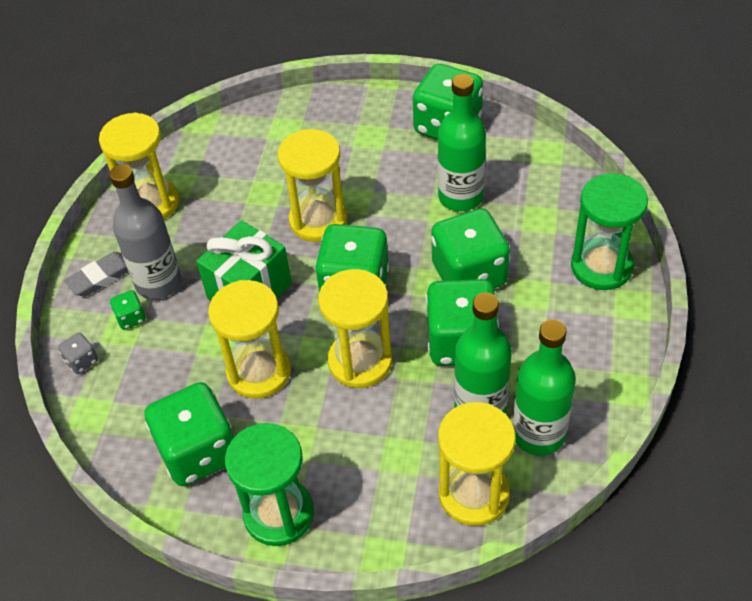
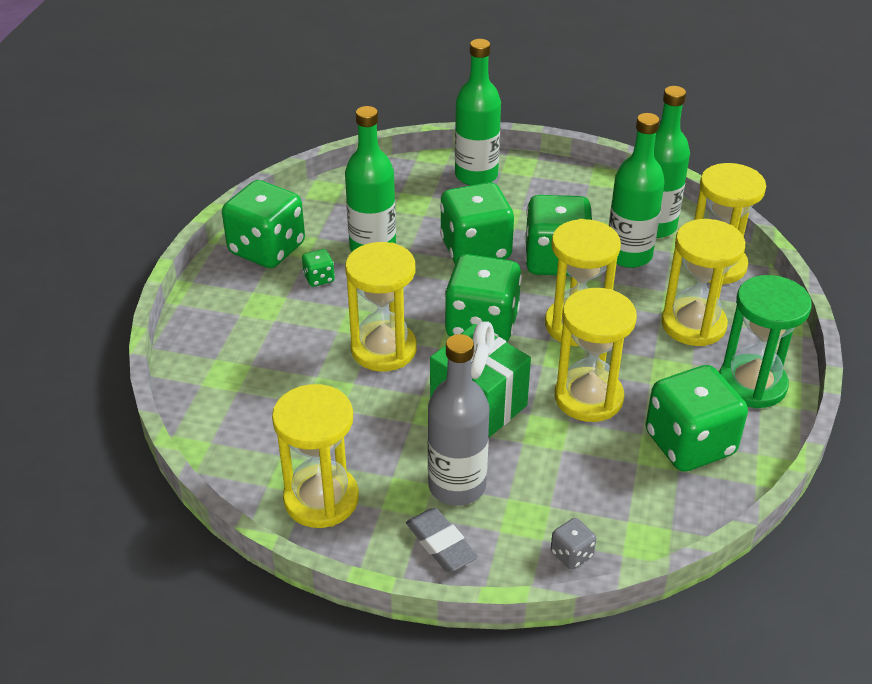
camera: 90 degrees left, 10 degrees down
(131, 318) = (509, 510): green dice -> green dice (319, 278)
(368, 465) = (693, 325): none -> yellow hourglass
(601, 266) = (476, 175): green hourglass -> green bottle

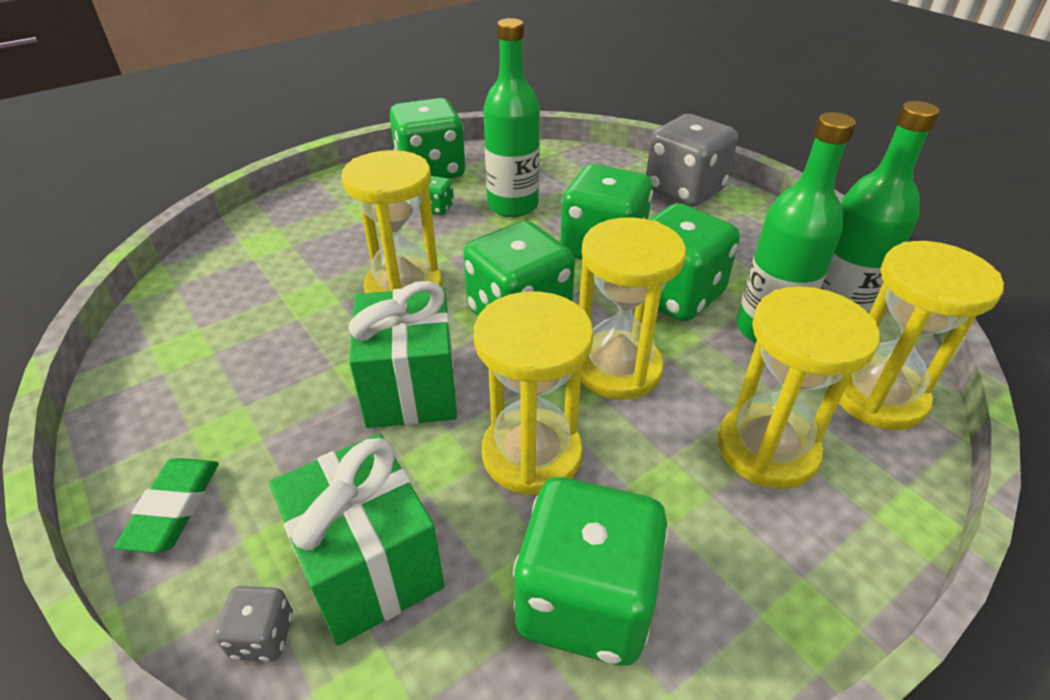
camera: 40 degrees right, 0 degrees up
(321, 499) = (162, 385): yellow hourglass -> none
(441, 544) = (173, 508): grey eraser -> green eraser
(457, 486) = (276, 457): grey bottle -> none
(476, 175) = (684, 190): green bottle -> grey dice
(579, 497) = (369, 566): none -> green gift
(752, 384) = (771, 580): green hourglass -> none

